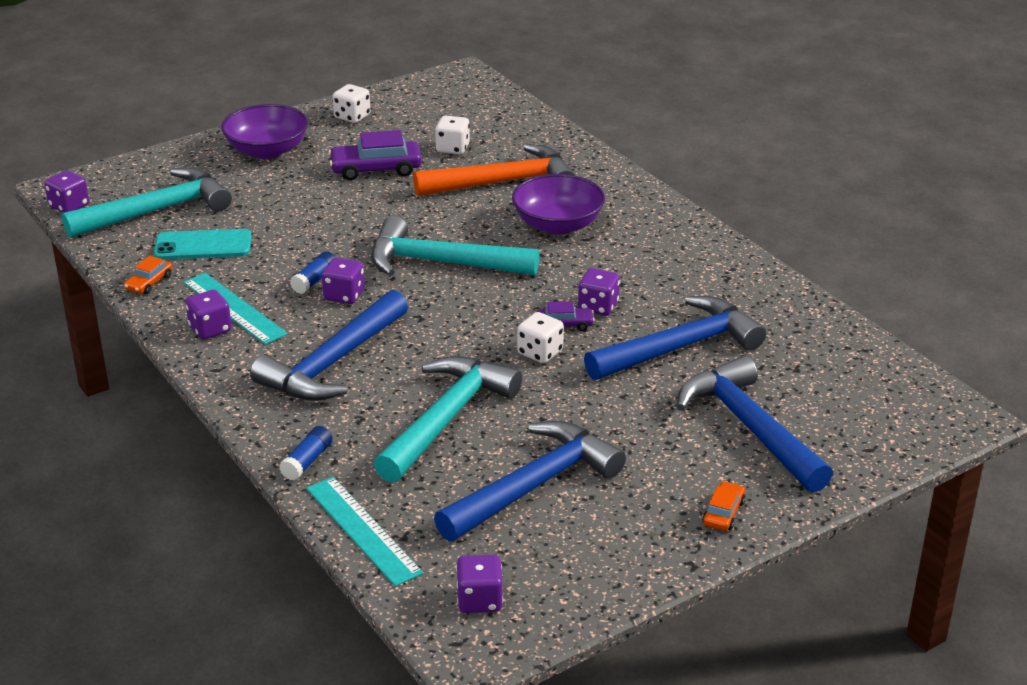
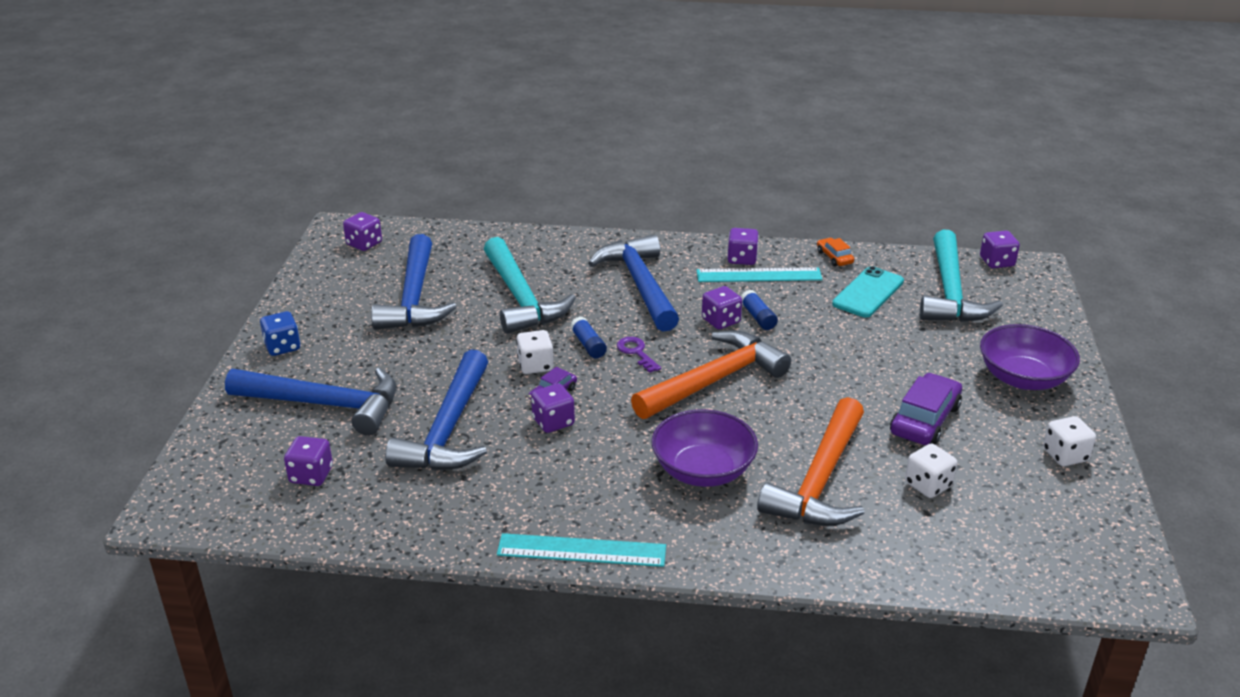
camera: 130 degrees right, 0 degrees up
(307, 461) = (552, 241): blue glue stick -> blue glue stick (588, 345)
(362, 530) = (469, 235): turquoise ruler -> turquoise ruler (581, 550)
(440, 263) = (714, 380): turquoise hammer -> orange hammer
(451, 313) = (636, 352): none -> purple key
(723, 513) = (282, 347): orange car -> blue dice
(824, 377) = (311, 475): none -> purple dice

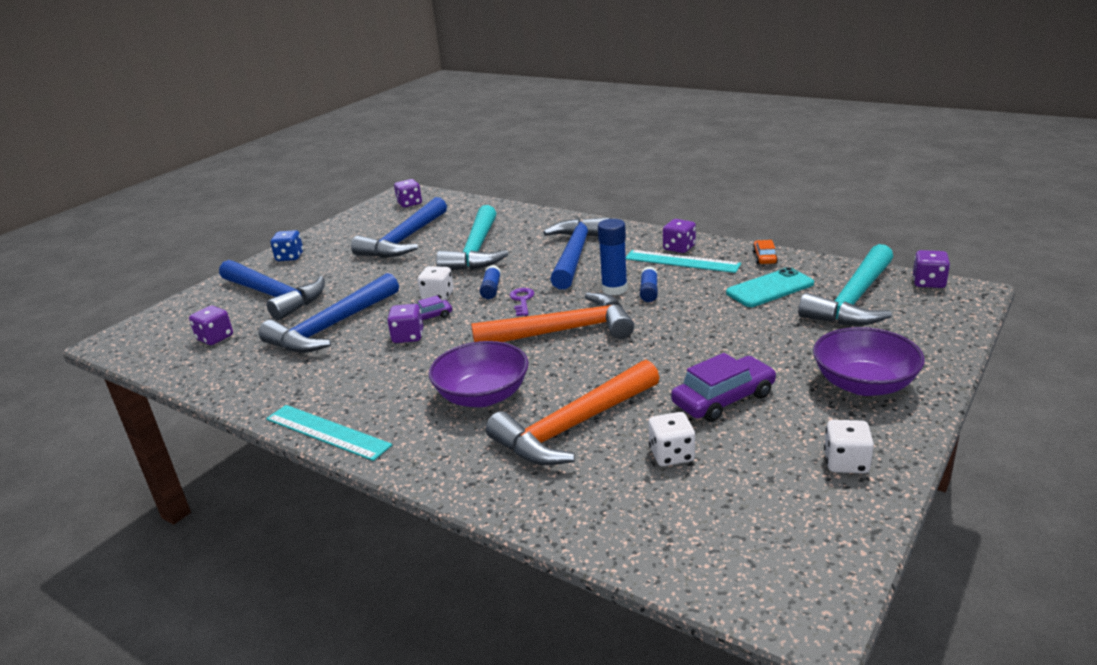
camera: 30 degrees right, 5 degrees down
(721, 321) = (614, 289): purple dice -> blue glue stick

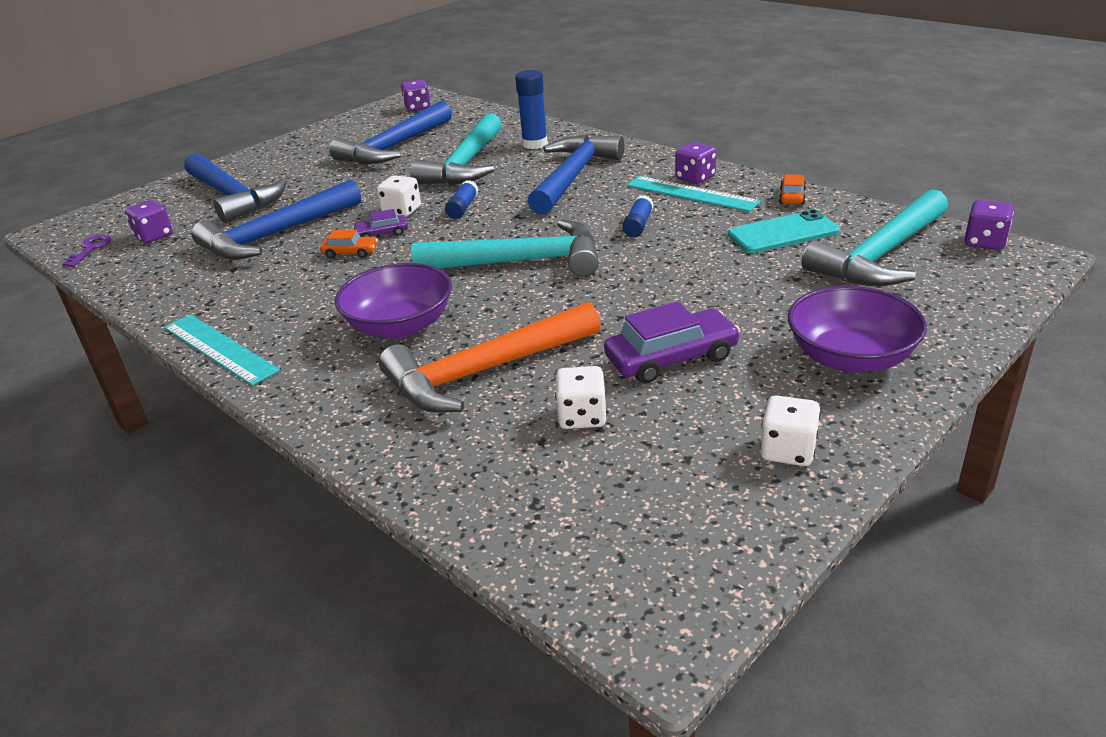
camera: 10 degrees right, 5 degrees up
(290, 257) = (268, 156): blue dice -> none
(408, 336) = (350, 252): purple dice -> orange car
(522, 300) = (491, 223): purple key -> purple key (90, 249)
(563, 331) = (521, 261): orange hammer -> turquoise hammer
(614, 289) = (600, 219): blue glue stick -> blue glue stick (535, 144)

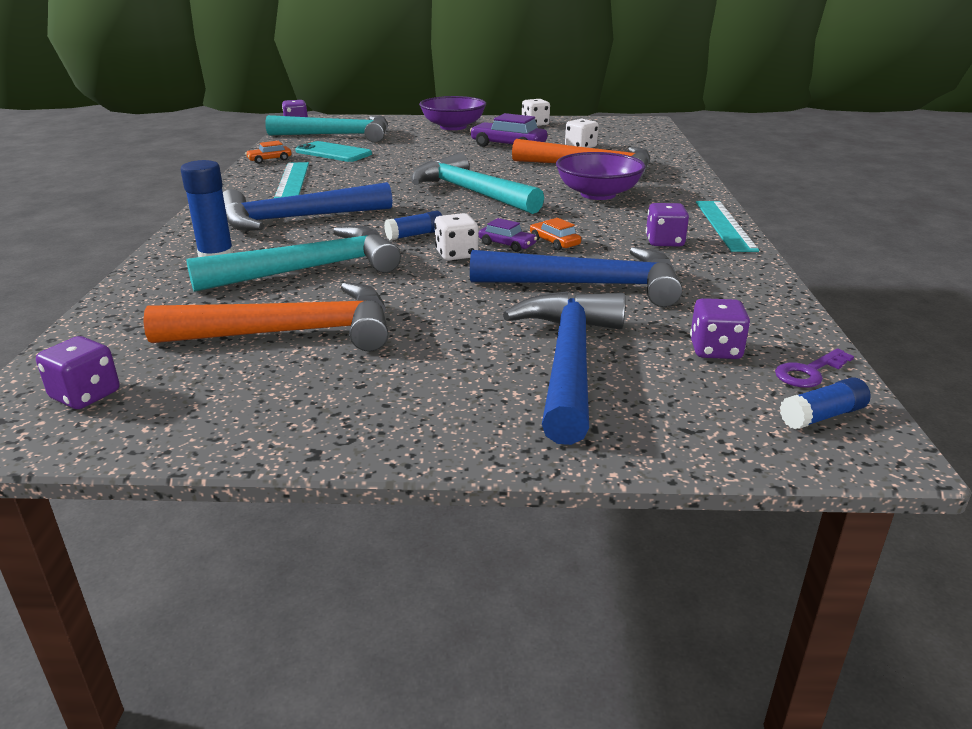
camera: 135 degrees left, 5 degrees down
(394, 147) = (292, 332): blue hammer -> orange hammer
(638, 225) = (368, 180): blue glue stick -> blue glue stick (822, 416)
(695, 178) = (258, 185): purple dice -> purple dice (664, 242)

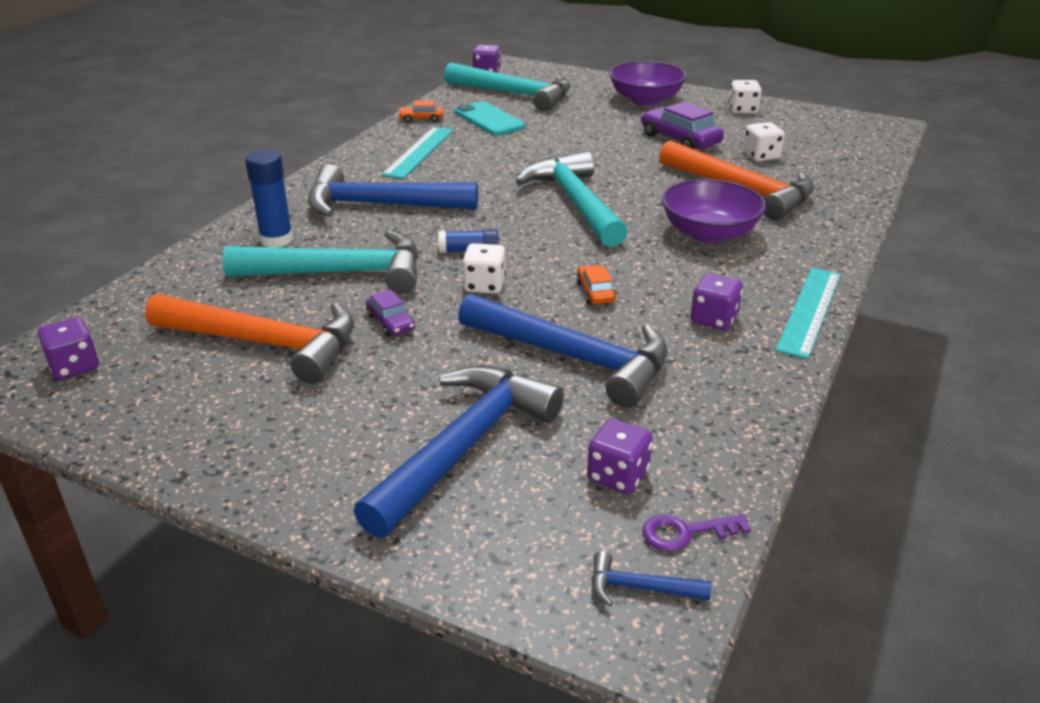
camera: 25 degrees right, 5 degrees up
(507, 245) = (544, 284): purple car -> purple car (390, 322)
(822, 416) = (639, 588): blue glue stick -> blue hammer

